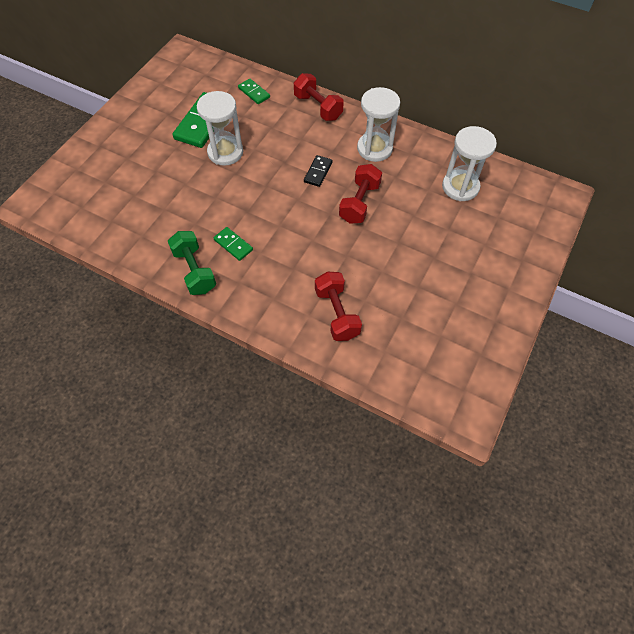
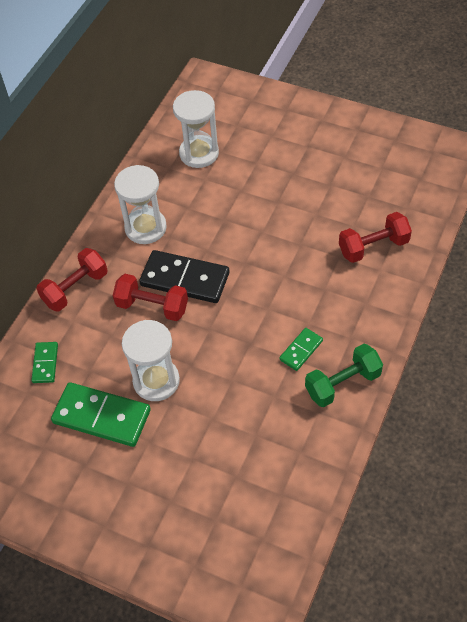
camera: 90 degrees left, 5 degrees down
(254, 93) = (45, 363): green domino -> green domino turned 45 degrees counterclockwise
(318, 172) = (185, 279): black domino -> black domino, size x1.94
(359, 203) = (228, 237): red dumbbell -> red dumbbell (152, 306)

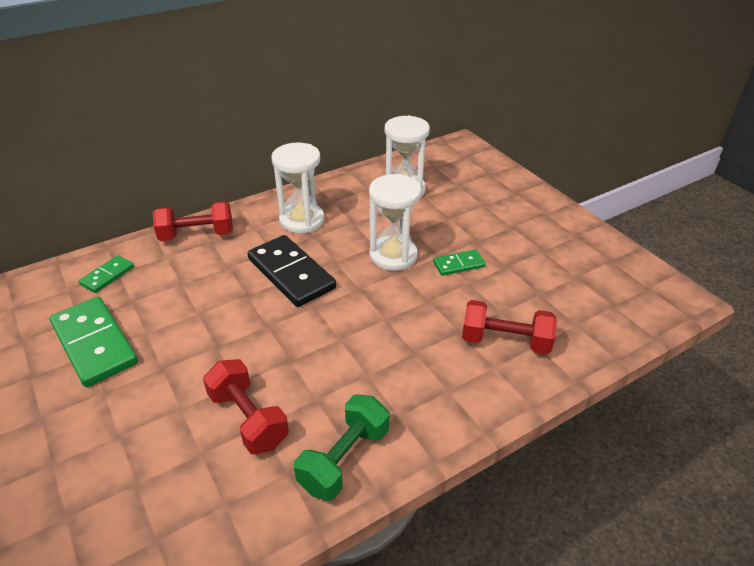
camera: 30 degrees right, 15 degrees down
(152, 306) = (240, 280): red dumbbell -> red dumbbell (248, 419)
(156, 381) = (172, 342): white hourglass -> white hourglass (393, 255)
(301, 350) = (333, 396): green domino -> green domino (458, 264)
(342, 384) = (344, 459): green dumbbell -> green dumbbell turned 60 degrees counterclockwise

